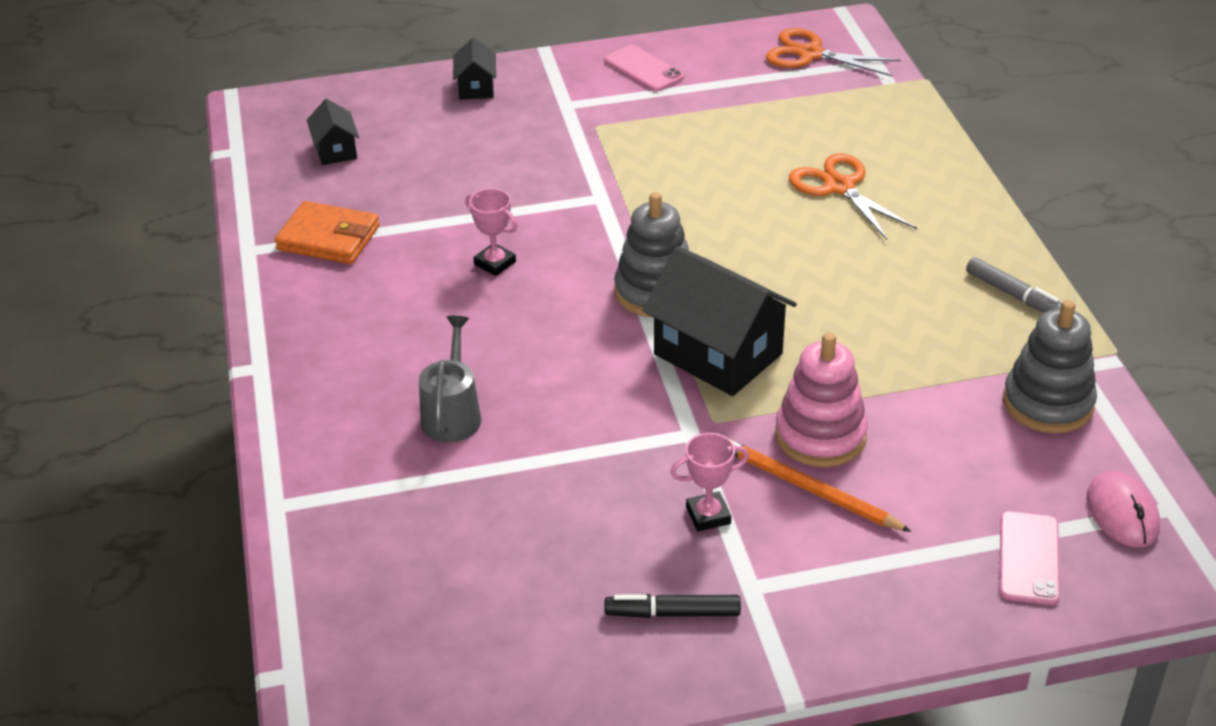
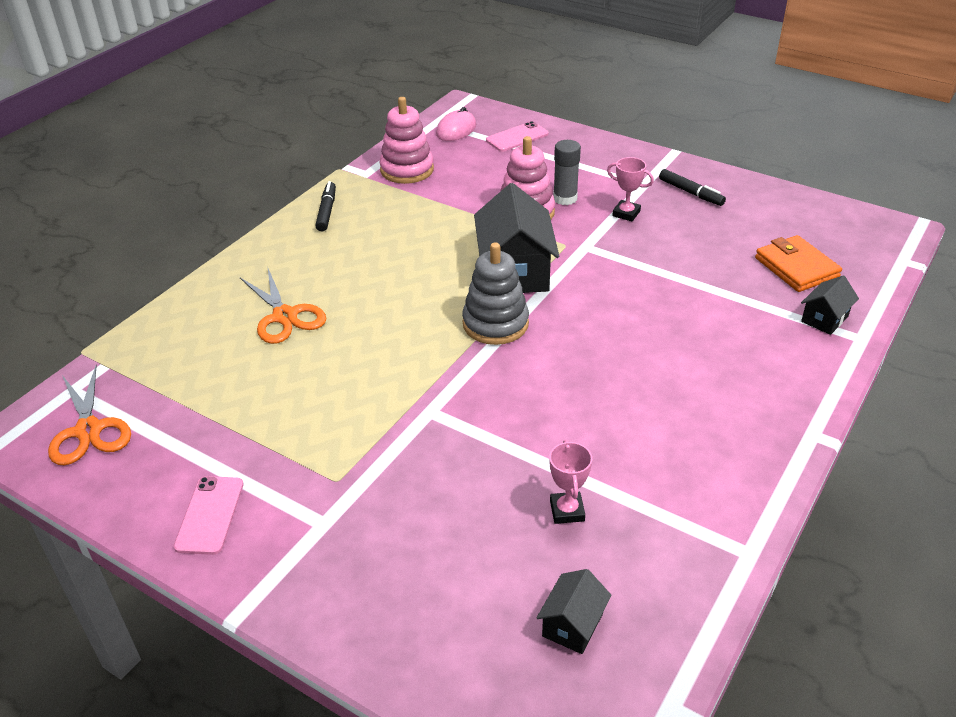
camera: 135 degrees left, 0 degrees up
(328, 238) = (669, 517): orange wallet -> orange wallet (796, 267)
(452, 414) = (706, 327): grey watering can -> none
(476, 87) = (360, 610): black house -> black house (824, 319)
(495, 263) = (568, 408): pink trophy -> pink trophy (567, 511)
(809, 489) = (565, 198): orange pencil -> grey glue stick
(839, 187) = (285, 316): orange scissors -> orange scissors turned 45 degrees counterclockwise
(1014, 295) = (326, 211): grey marker -> black marker
(1047, 403) = (407, 170): grey stacking toy -> pink stacking toy

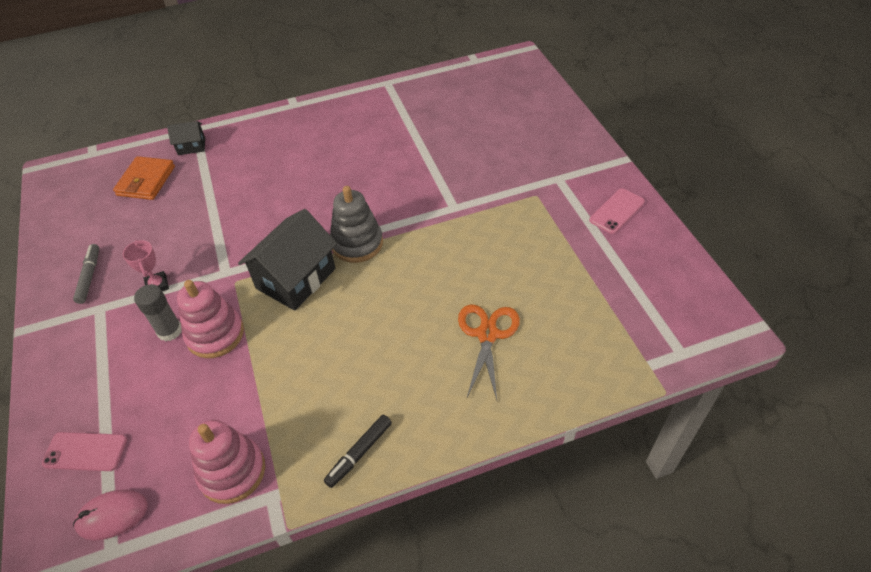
camera: 140 degrees left, 10 degrees up
(88, 430) = (676, 308): orange scissors -> none
(567, 511) = (439, 129): pink trophy -> none
(572, 625) = (483, 93): black house -> none
(691, 193) = (89, 277): black marker -> grey marker

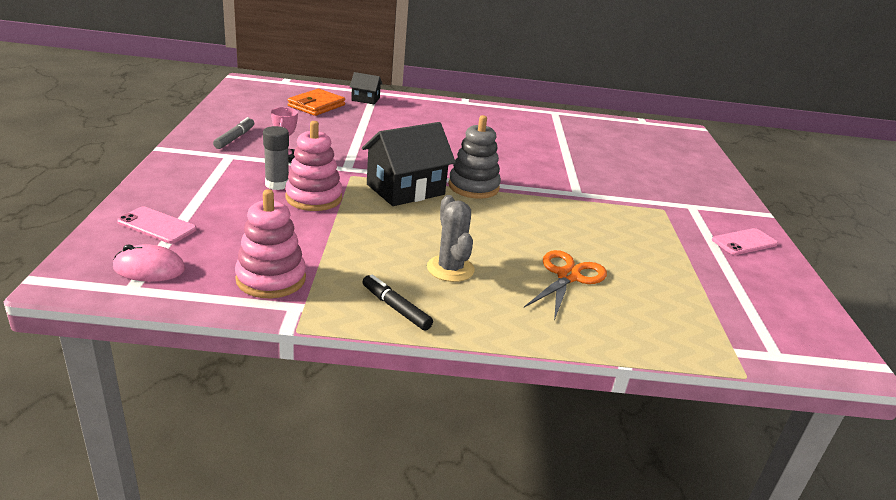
camera: 15 degrees right, 20 degrees down
(359, 453) = (395, 308): black marker -> black marker turned 75 degrees clockwise
(384, 375) = (450, 269): none -> grey cactus

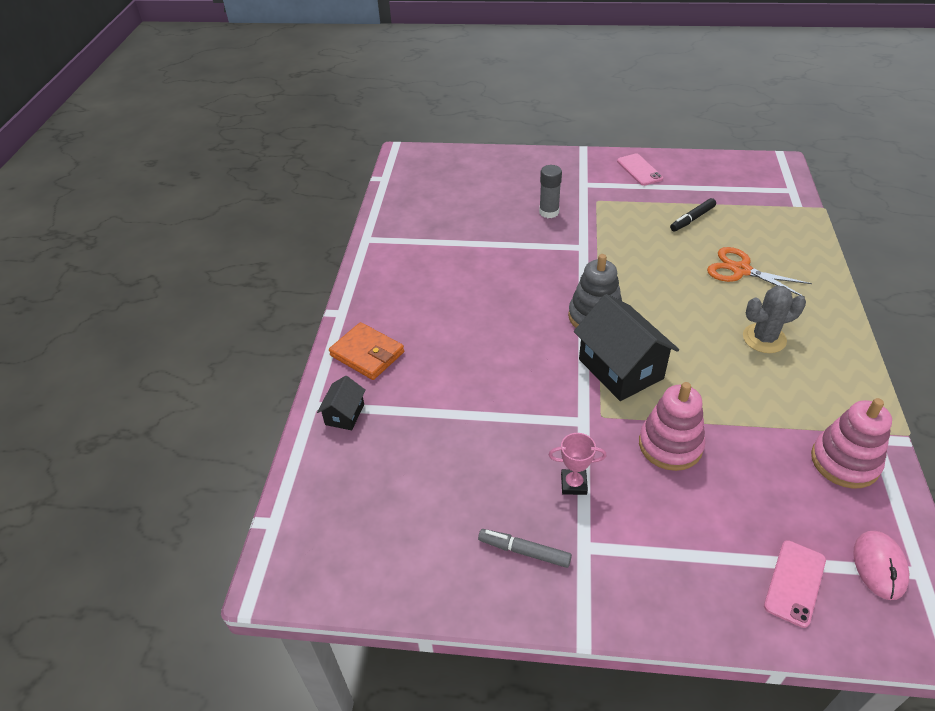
camera: 80 degrees left, 15 degrees up
(277, 184) = (649, 483): grey glue stick -> grey glue stick (549, 212)
(316, 105) = (379, 469): orange wallet -> orange wallet (367, 354)
(395, 308) = (842, 373): black marker -> black marker (692, 219)

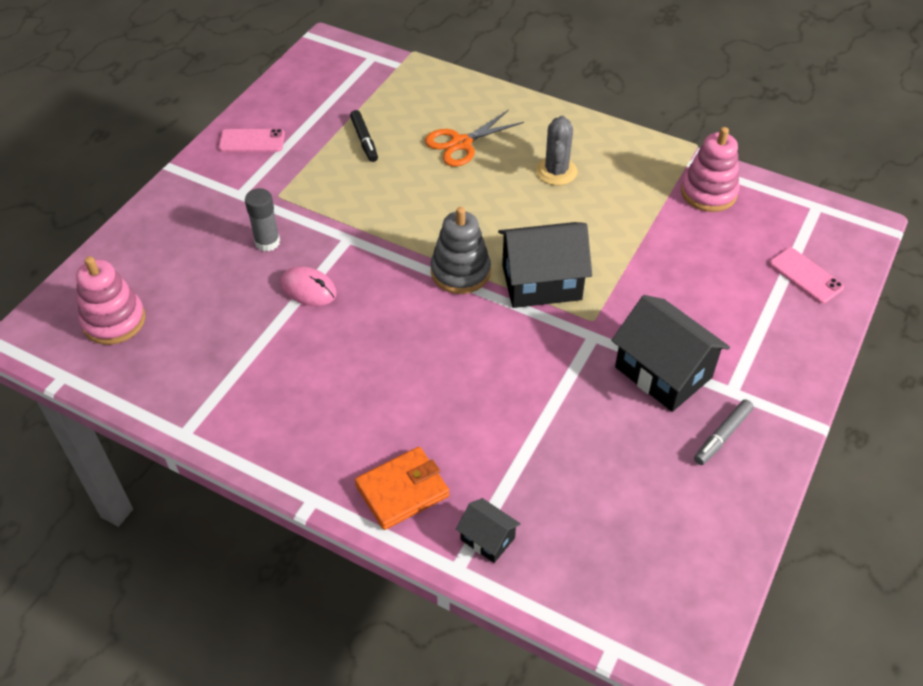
camera: 70 degrees left, 5 degrees up
(573, 484) = (663, 372): pink trophy -> black house
(670, 445) = (647, 287): pink stacking toy -> pink stacking toy (114, 321)
(879, 566) = (805, 224): pink mouse -> pink mouse (308, 289)

